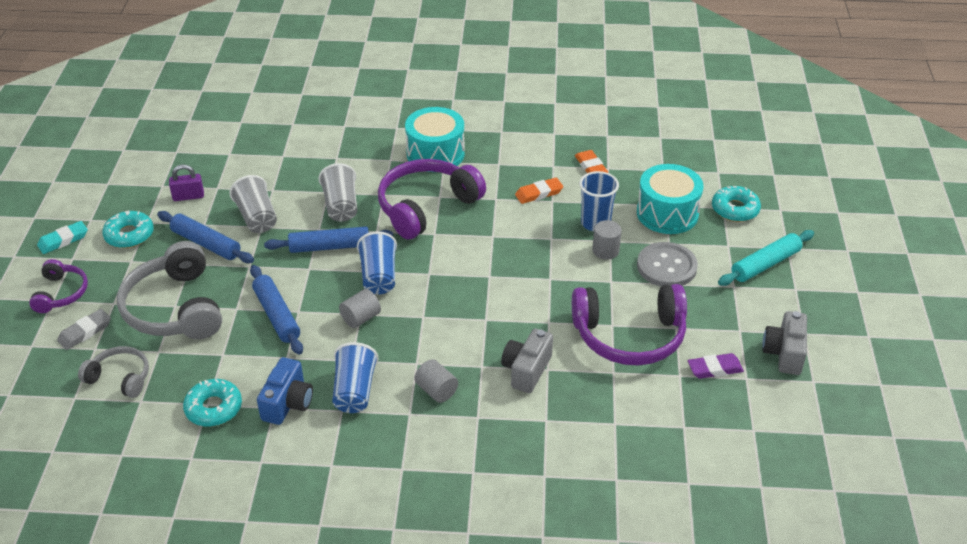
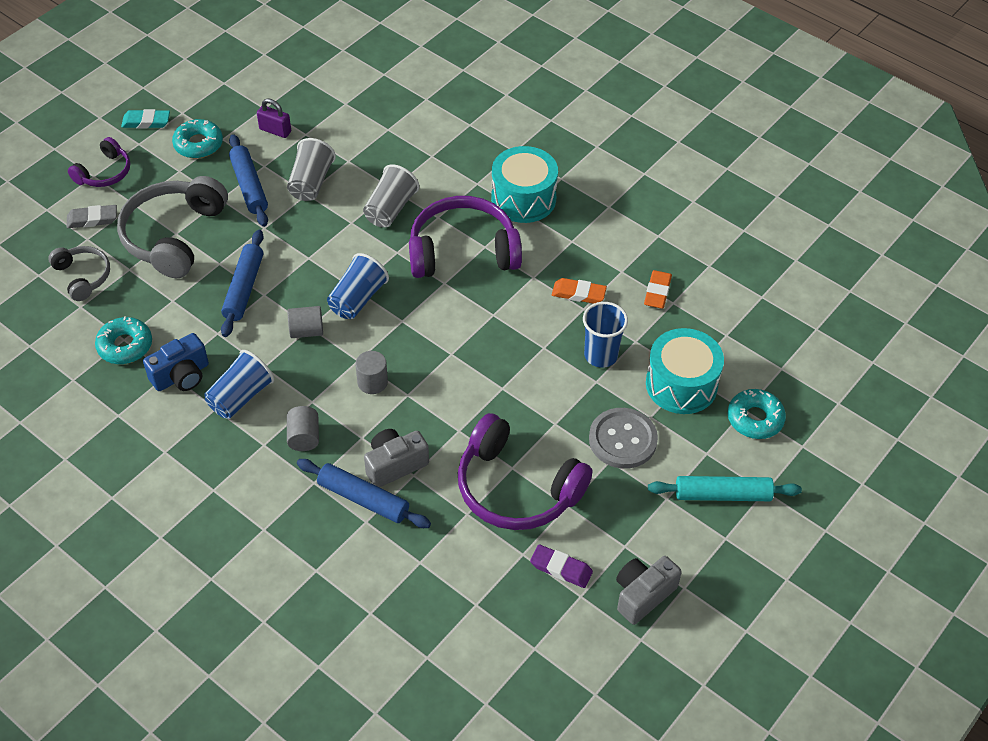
camera: 35 degrees right, 10 degrees up
(330, 247) = (344, 246): blue rolling pin -> blue rolling pin (363, 499)
(605, 250) = (581, 389): grey cylinder -> grey cylinder (372, 382)

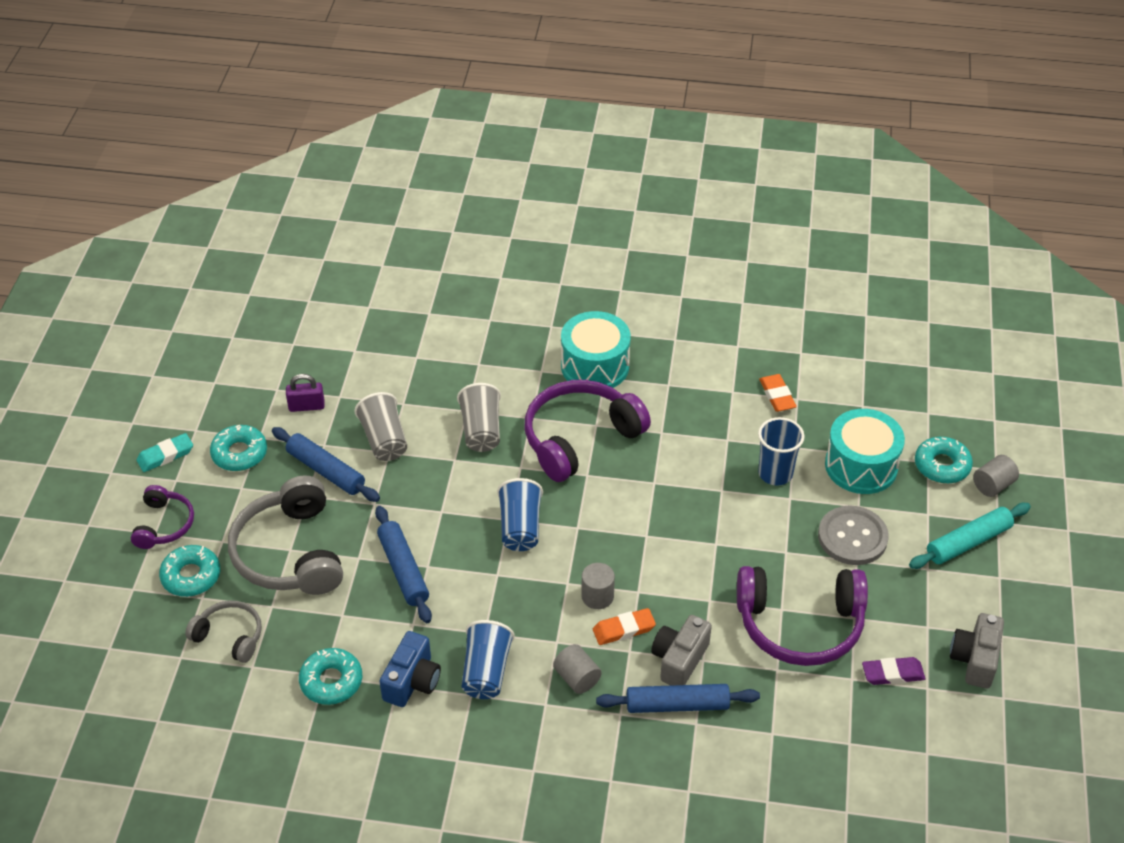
camera: 30 degrees left, 5 degrees down
(92, 219) = (191, 576): grey eraser -> turquoise donut
(306, 331) = (497, 580): grey cylinder -> grey cylinder (993, 485)
(578, 293) = (712, 428): orange eraser -> orange eraser (623, 629)

